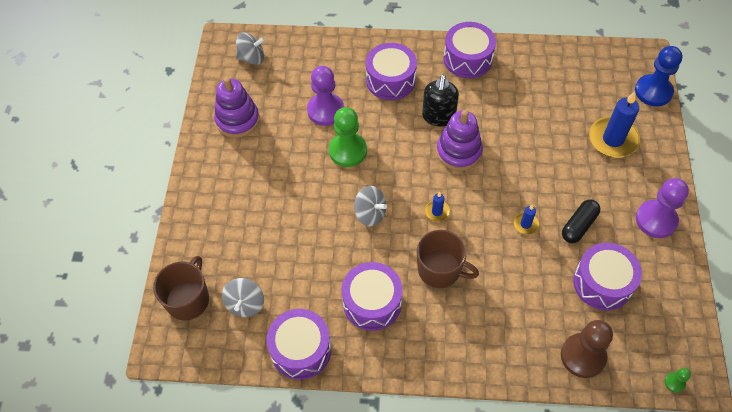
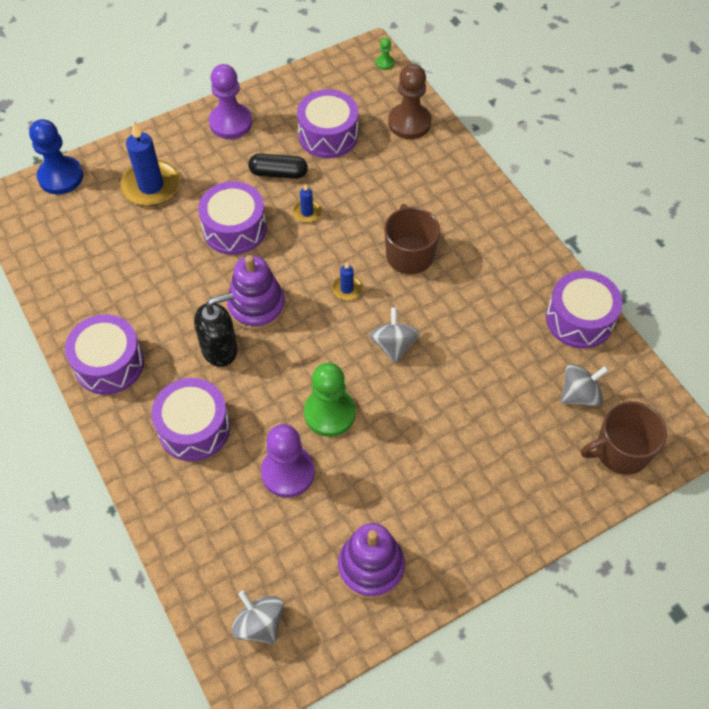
camera: 125 degrees left, 0 degrees up
(372, 302) = (487, 290): purple drum -> purple drum (234, 229)

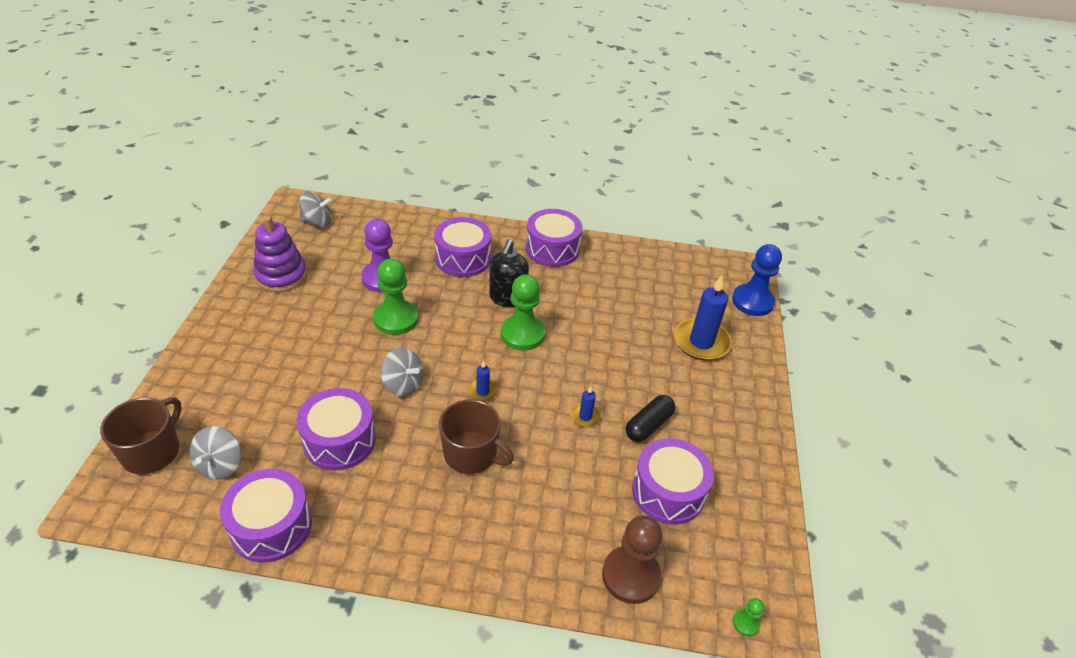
camera: 125 degrees right, 15 degrees down
(230, 122) = (742, 430): purple pawn -> none
(234, 229) = (610, 363): purple drum -> purple drum (339, 440)
(257, 306) = (522, 334): purple stacking toy -> green pawn

